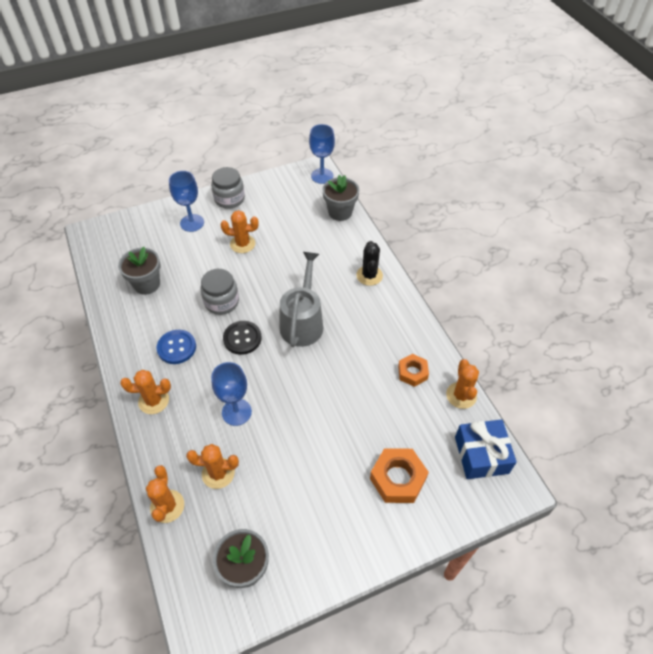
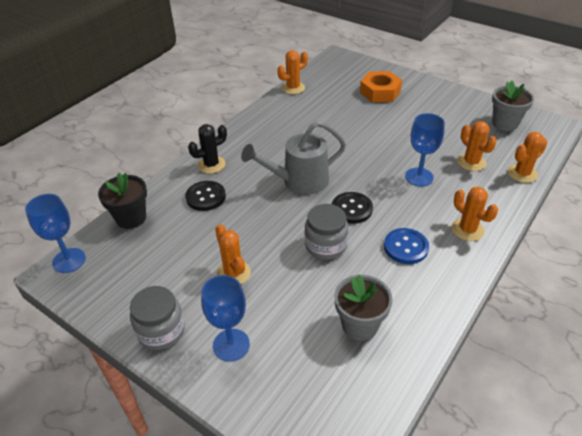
camera: 120 degrees left, 10 degrees down
(331, 257) = (205, 197): none -> black button
(340, 212) = (131, 218): grey flower pot -> black flower pot
(412, 372) = (294, 111): orange nut -> none
(481, 455) = (329, 70): blue gift -> none

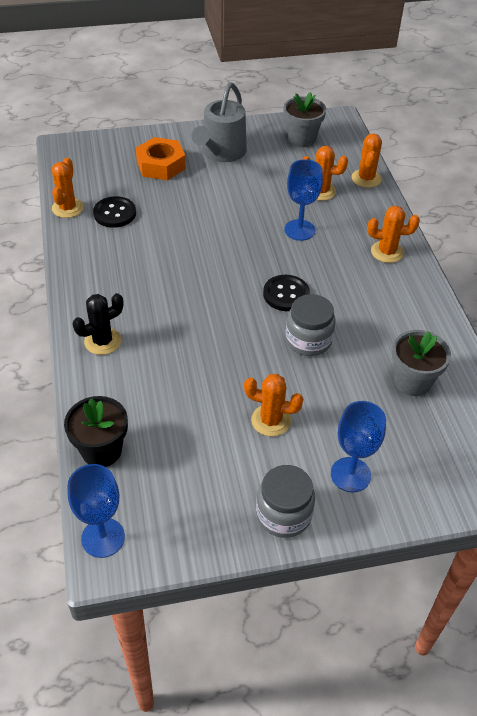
camera: 50 degrees left, 5 degrees up
(205, 197) = (145, 375): black button -> black button (115, 213)
(211, 165) = (102, 341): black cactus -> black cactus turned 45 degrees clockwise
(299, 181) = (209, 300): grey watering can -> grey watering can (221, 153)
(405, 247) = (365, 297): blue button -> none

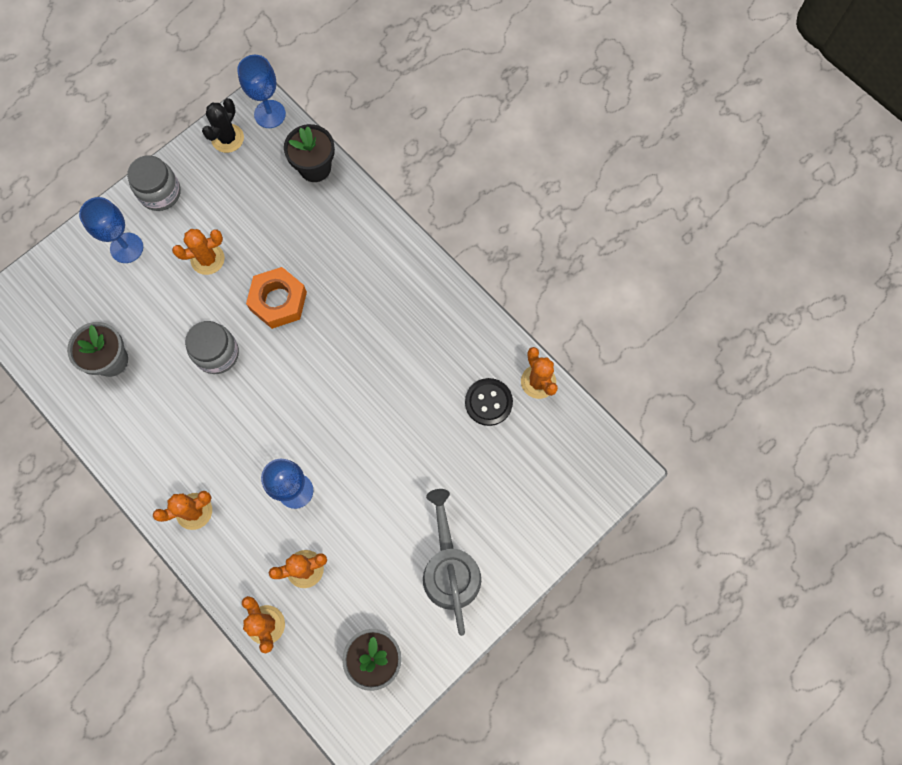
camera: 150 degrees right, 25 degrees up
(102, 341) = (384, 254): black cactus -> black cactus (227, 138)
(161, 165) = (498, 505): orange nut -> orange nut (278, 301)
(286, 294) = (263, 395): black button -> none

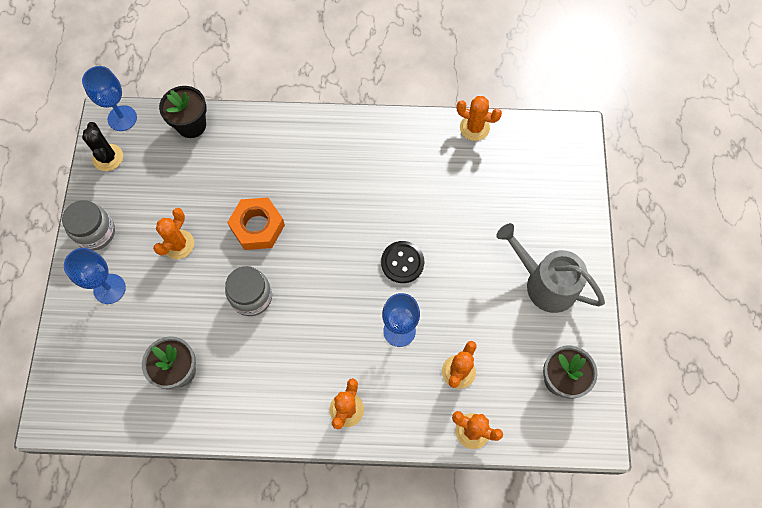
camera: 45 degrees left, 5 degrees down
(488, 402) = (459, 166): black button -> black button (402, 262)

